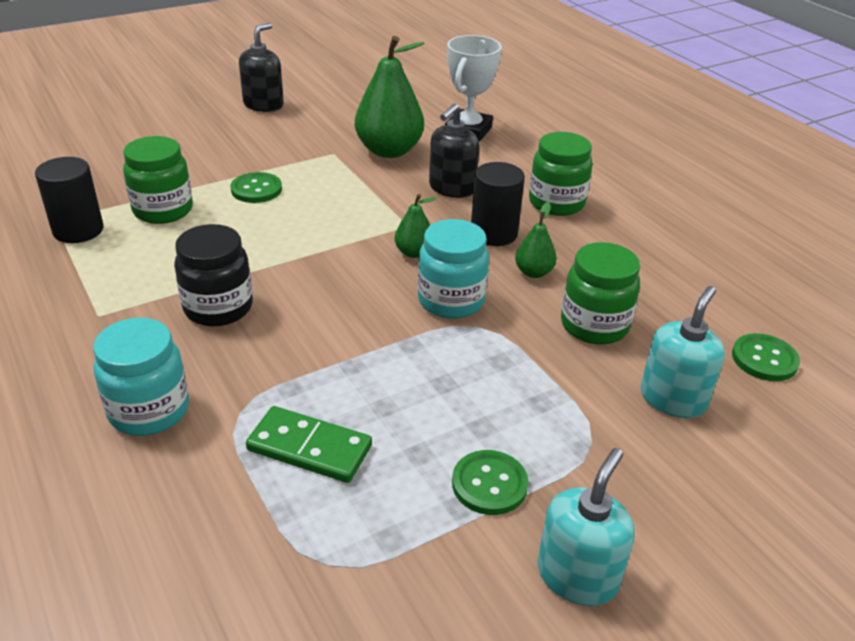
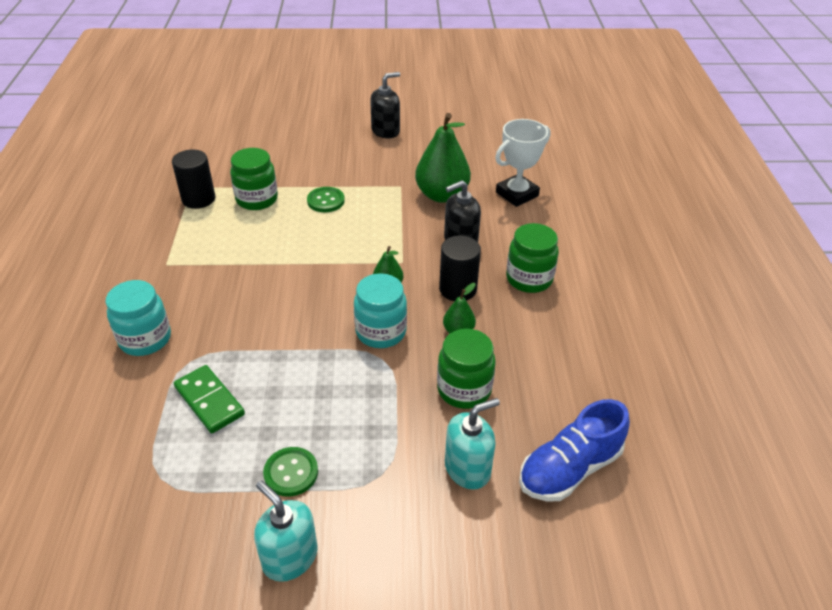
camera: 30 degrees right, 5 degrees up
(218, 308) = (234, 283): black jar -> none
(577, 576) = (290, 557): turquoise soap dispenser -> turquoise soap dispenser turned 105 degrees counterclockwise
(764, 359) = (569, 469): green button -> blue shoe

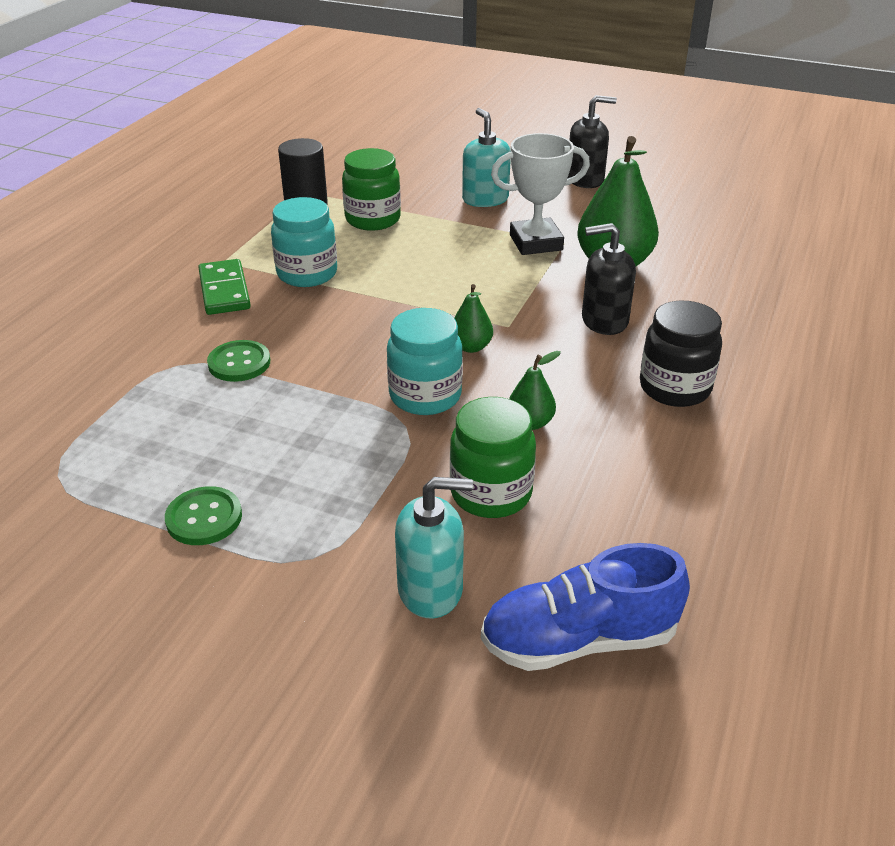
camera: 25 degrees right, 5 degrees down
(145, 339) = (146, 330): turquoise jar -> turquoise jar (307, 274)
(209, 401) = (168, 412): green domino -> green domino (224, 290)
(290, 557) = (135, 611): turquoise soap dispenser -> turquoise soap dispenser (485, 199)
(326, 201) = (455, 238): green button -> green button (239, 363)
(458, 289) = (563, 374): black cylinder -> none
(517, 194) = (723, 285): white trophy -> white trophy (536, 242)
(529, 279) = (674, 388): green jar -> black jar

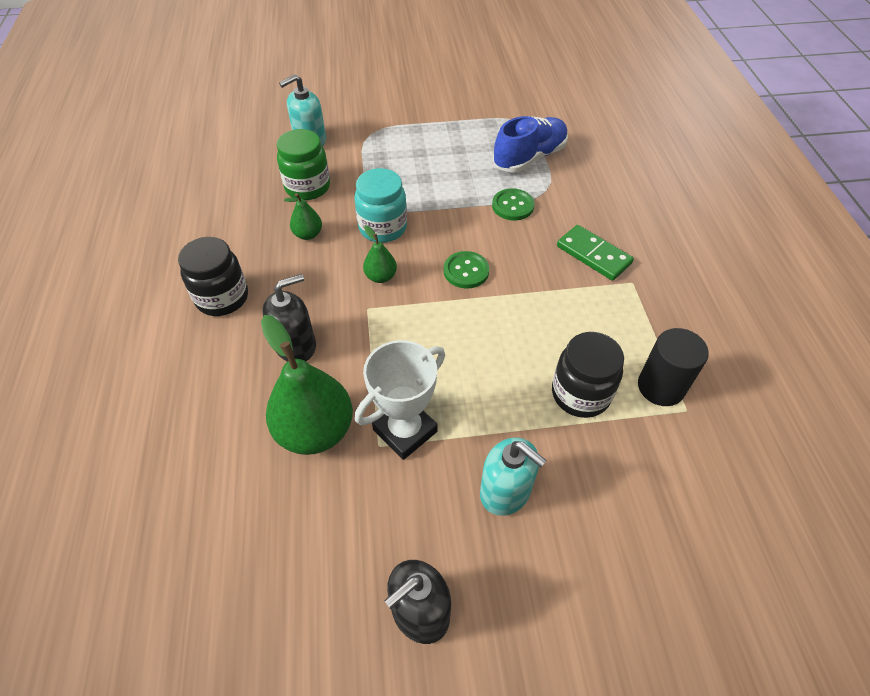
camera: 150 degrees right, 15 degrees up
(204, 518) = (433, 130): green button -> green button (466, 271)
(307, 274) = (558, 296): turquoise jar -> none
(373, 219) = (580, 394): green jar -> black jar
(579, 640) = (236, 144): blue shoe -> blue shoe (529, 158)

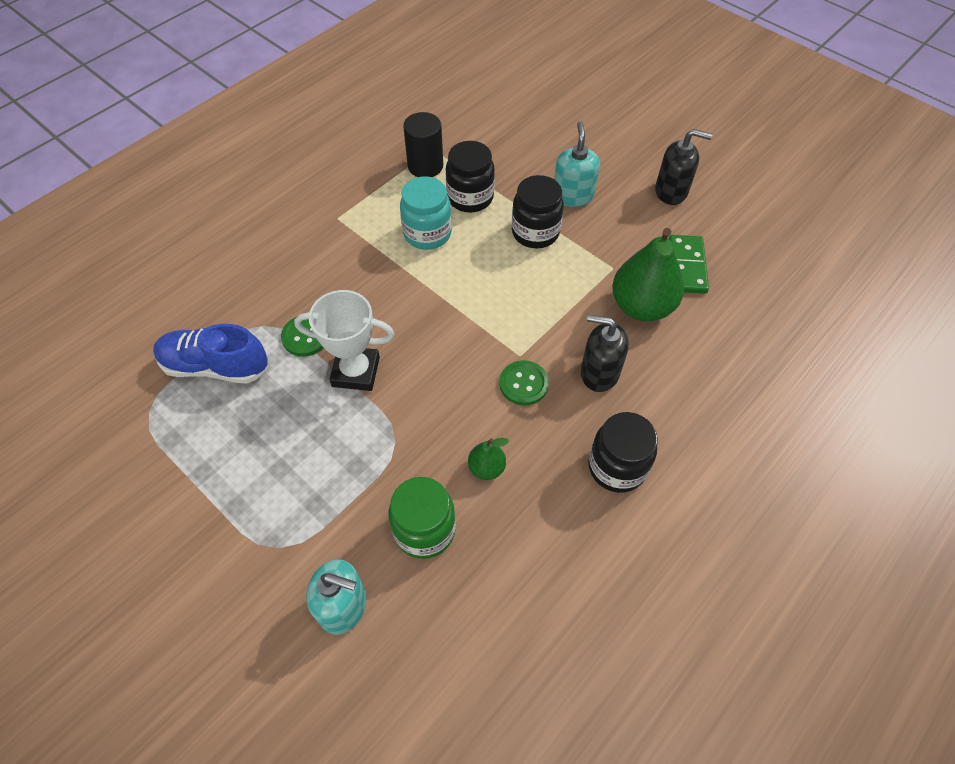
camera: 130 degrees left, 5 degrees up
(381, 276) = (480, 371): green pear -> none
(383, 228) = (422, 414): turquoise jar -> turquoise jar (427, 233)
(405, 431) = (589, 262): white trophy -> white trophy (356, 371)
(466, 271) = (419, 319): green button -> green button (523, 384)
(484, 415) = (535, 232): none -> black jar
(593, 255) = (325, 252): green domino -> green domino (686, 266)

